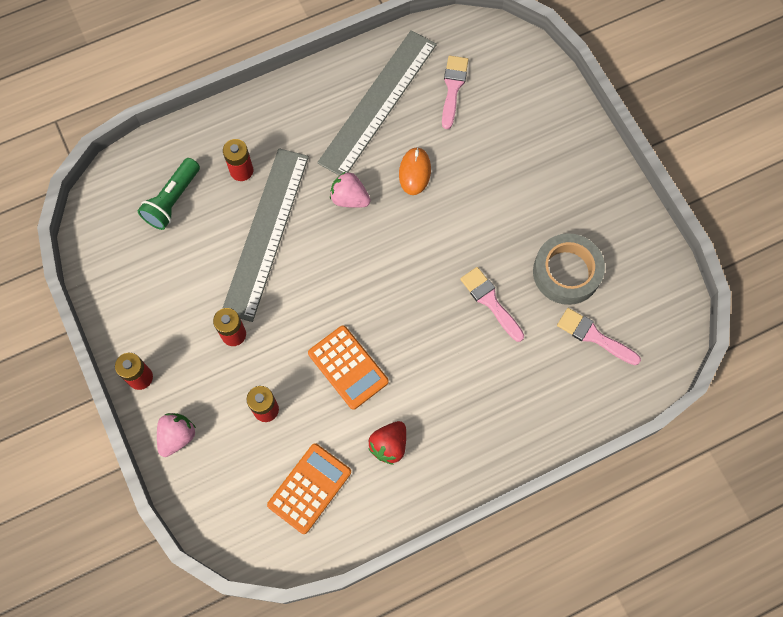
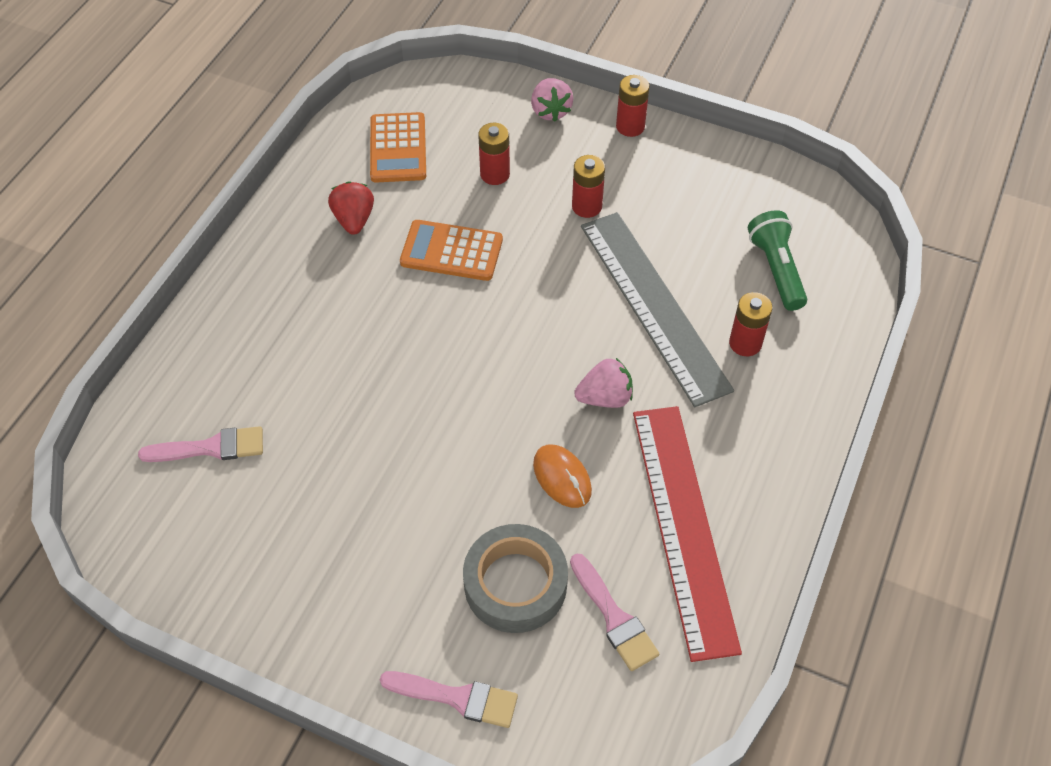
camera: 140 degrees right, 15 degrees down
(378, 103) = (683, 527): grey ruler -> red ruler
(490, 301) = (356, 403): pink brush -> pink brush (457, 698)
(566, 272) = (291, 493): grey tape -> grey tape (515, 584)

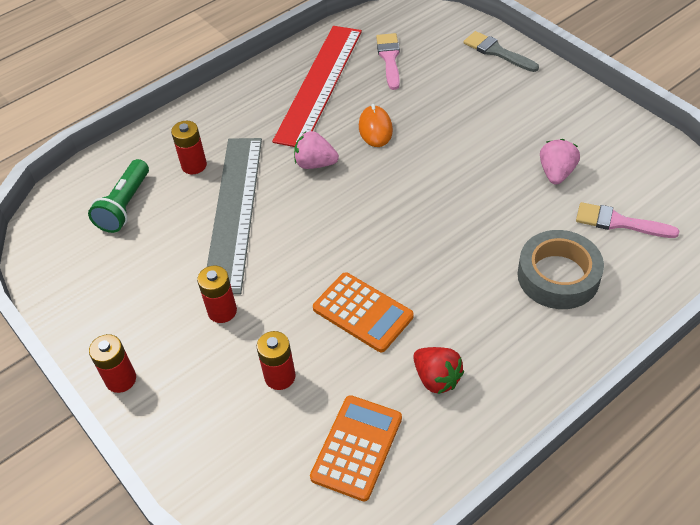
camera: 150 degrees left, 5 degrees down
(354, 220) = (436, 378): red strawberry -> red strawberry turned 60 degrees counterclockwise
(457, 698) = (497, 52): pink brush -> grey brush
(515, 584) = (437, 87): grey tape -> grey tape (558, 276)
(550, 111) = (179, 431): pink strawberry -> pink strawberry (556, 173)

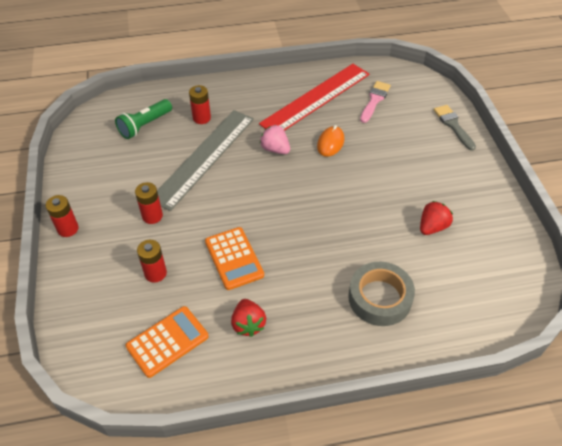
camera: 25 degrees right, 0 degrees up
(556, 173) = (432, 227): pink strawberry -> red strawberry
(619, 222) = (452, 282): pink brush -> none

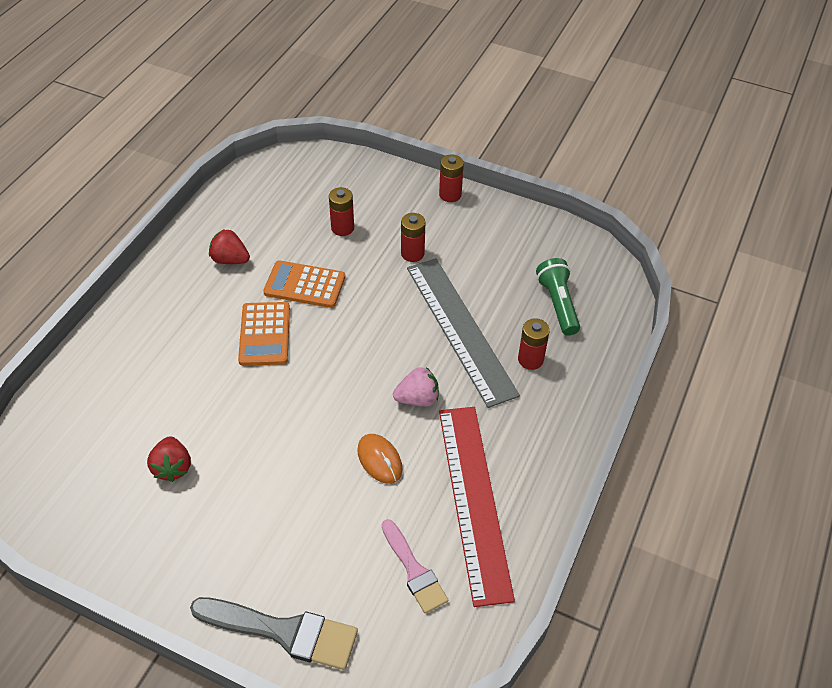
camera: 125 degrees right, 0 degrees up
(167, 341) = (269, 207): orange calculator -> orange calculator (264, 334)
(379, 298) = (153, 362): grey tape -> none
(453, 125) = (283, 632): grey brush -> grey brush, size x1.52

